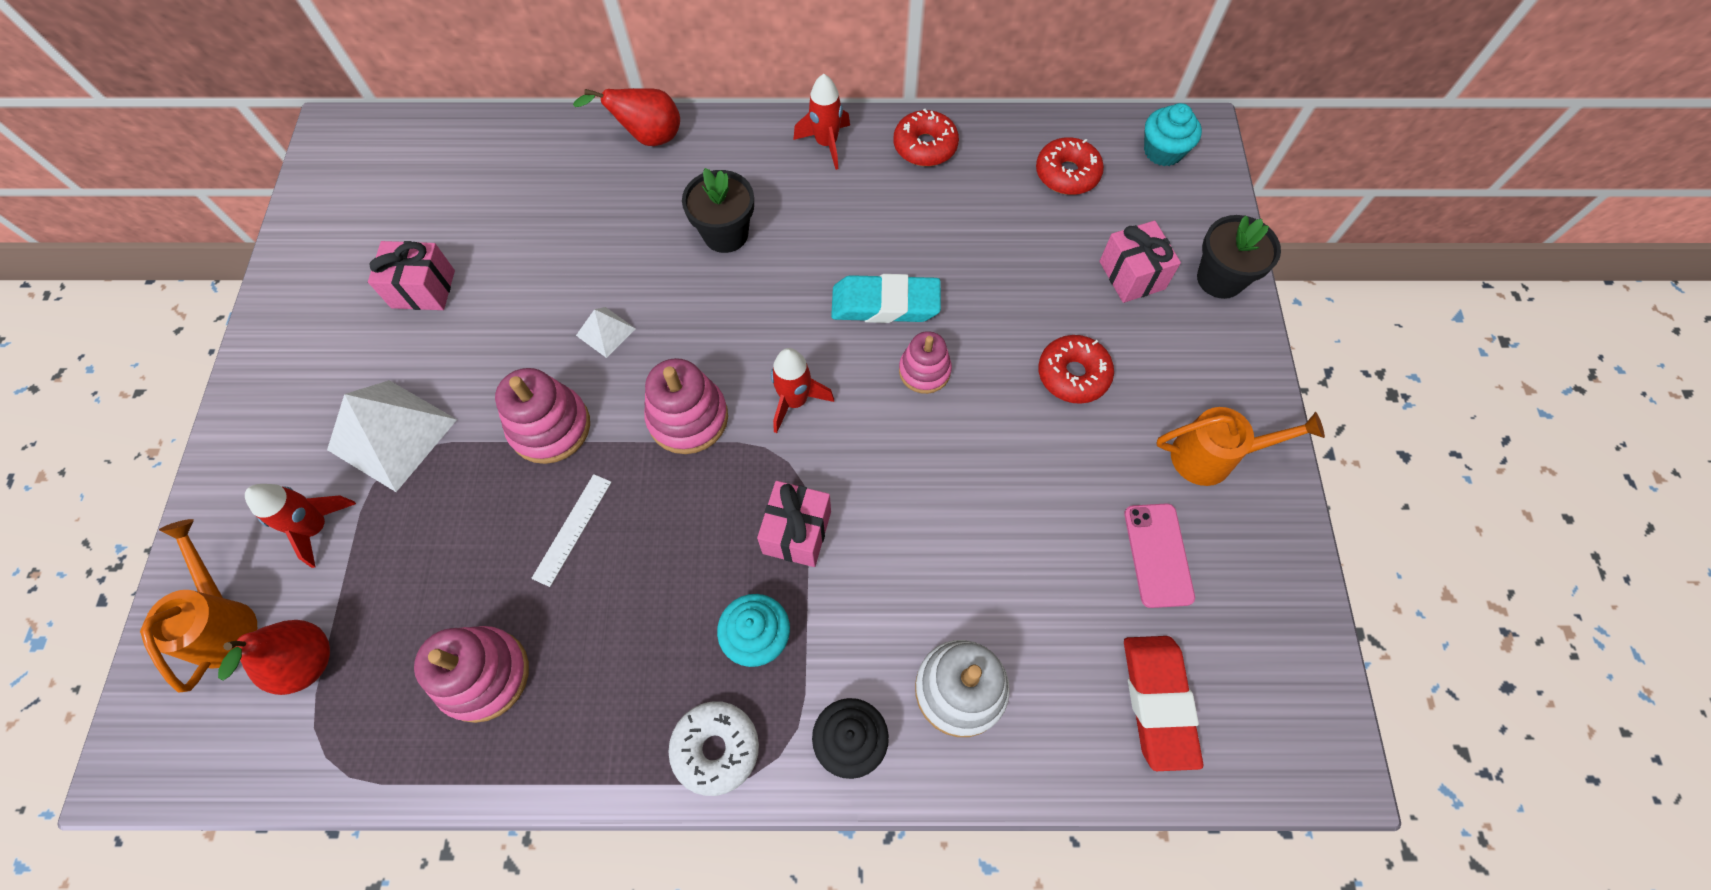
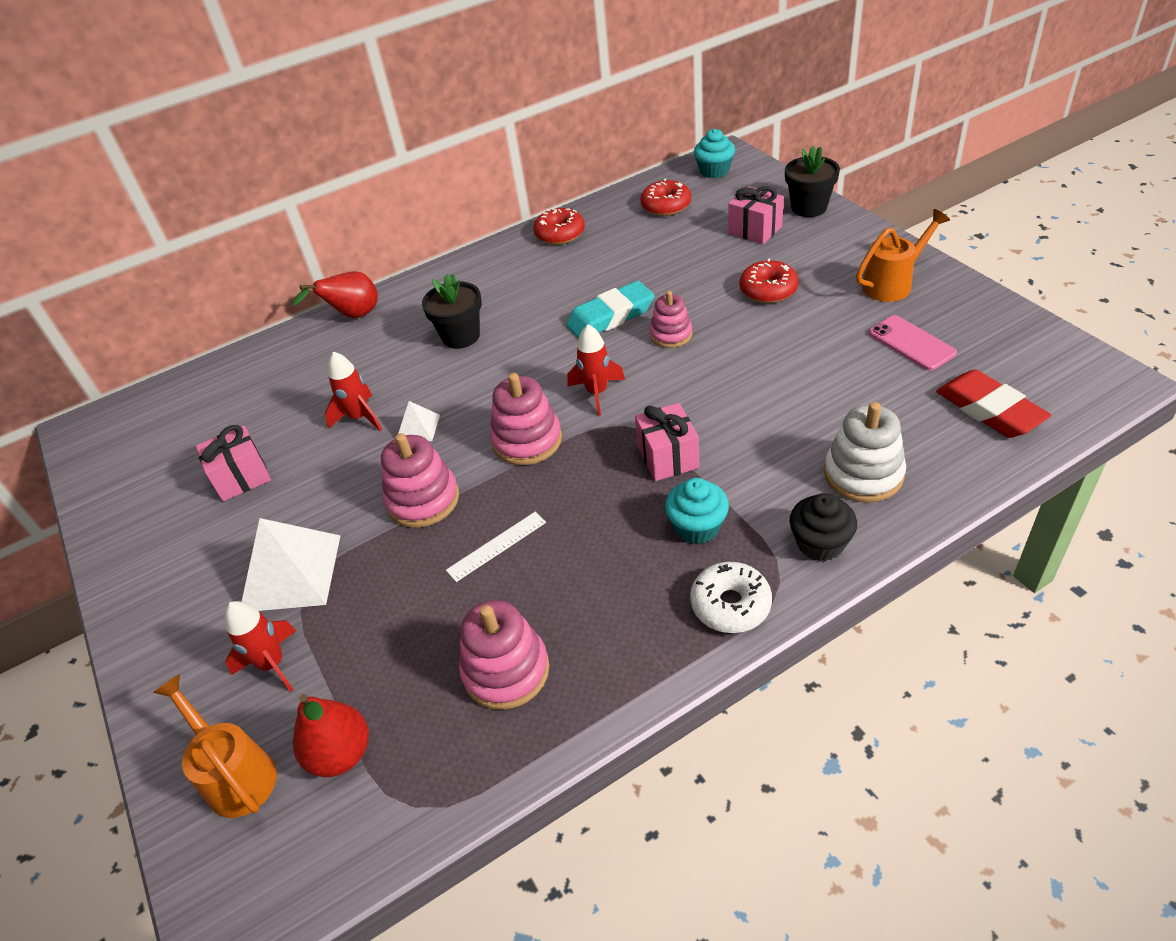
camera: 25 degrees left, 20 degrees down
(572, 529) = (497, 546): white ruler -> white ruler turned 60 degrees clockwise
(826, 144) = (490, 262): red rocket -> red rocket (360, 417)

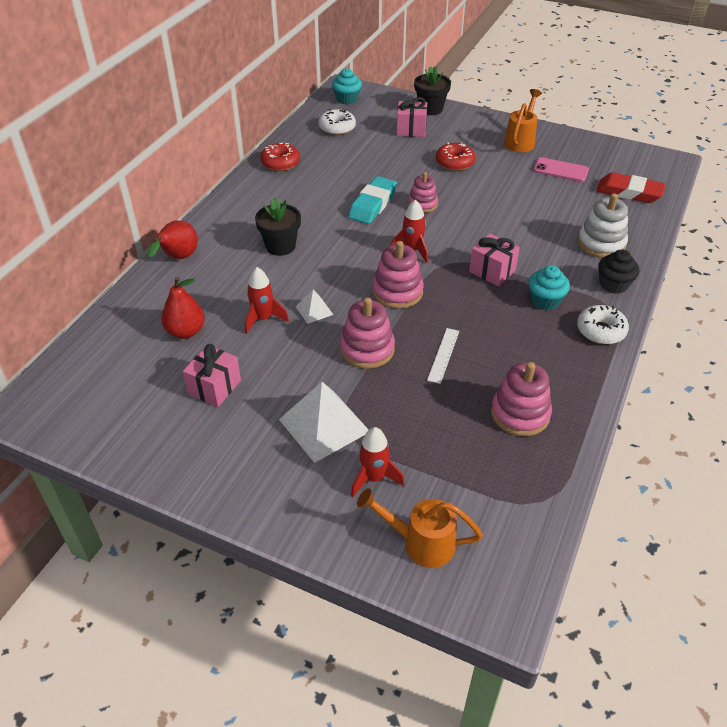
camera: 40 degrees left, 0 degrees up
(341, 754) = (473, 499): red pear -> red pear (186, 331)
(666, 206) = (337, 128): red donut -> white donut

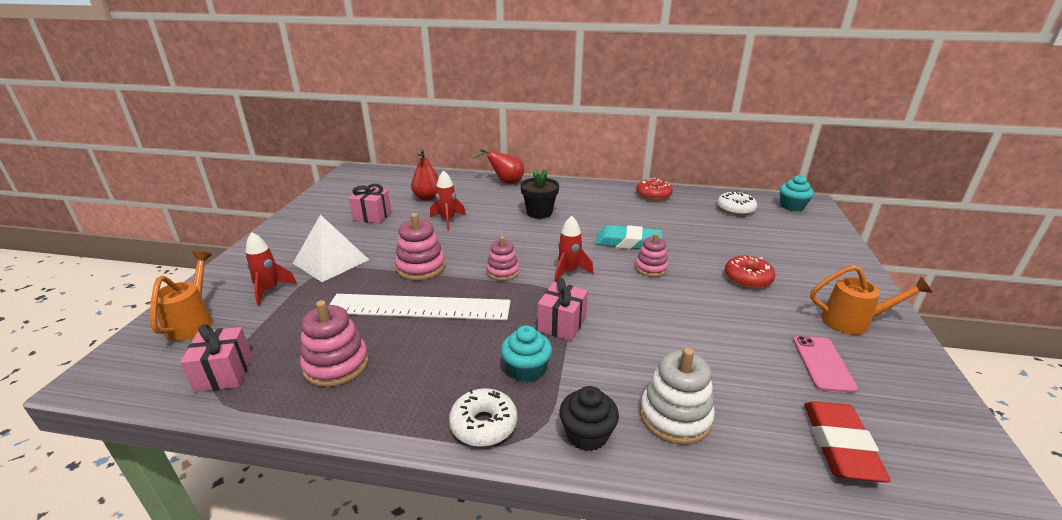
camera: 75 degrees right, 15 degrees down
(314, 310) = (464, 238): white pyramid -> none
(397, 292) = (503, 272): pink stacking toy -> pink stacking toy, size x0.66
(411, 130) = (780, 245): pink gift -> pink gift (224, 373)
(430, 109) = (838, 251): black flower pot -> none
(443, 355) = (419, 307): white ruler -> white ruler, size x2.35

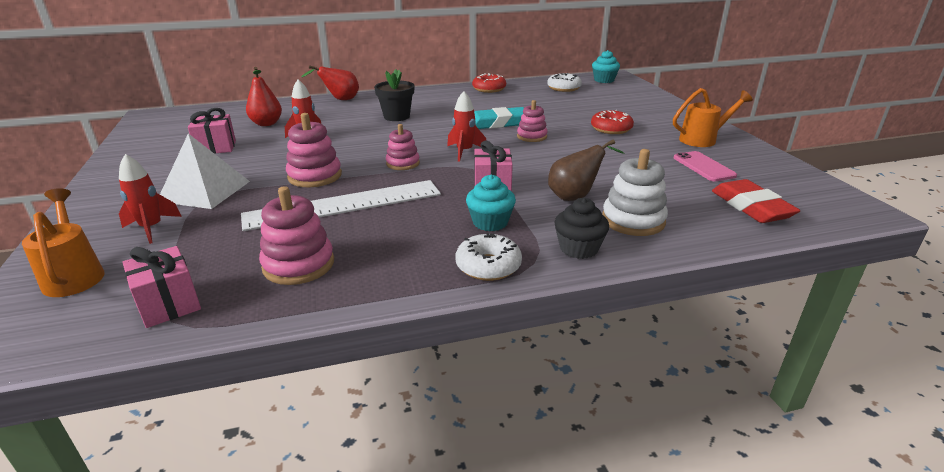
camera: 25 degrees left, 0 degrees up
(636, 362) = (575, 196): none -> brown pear

